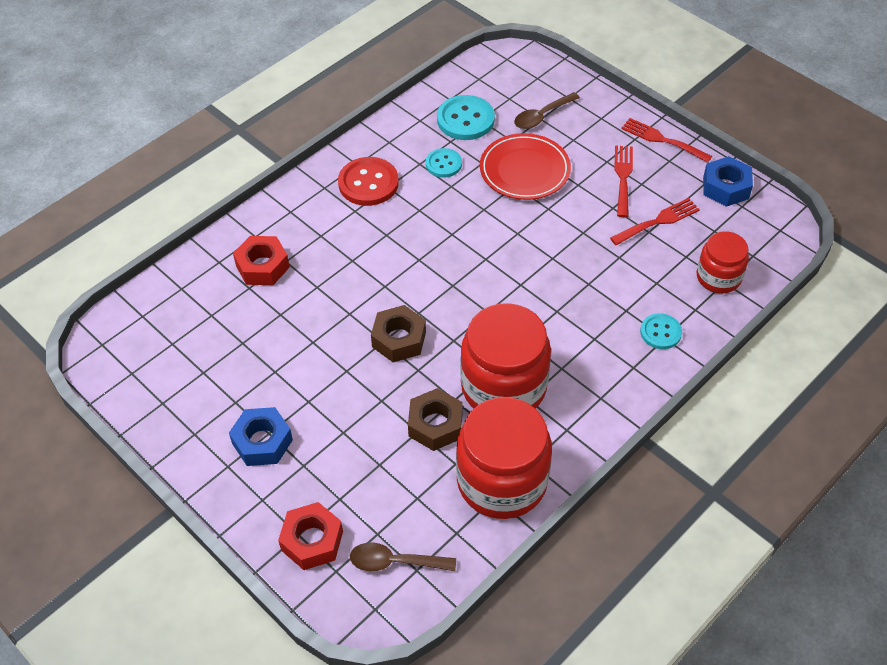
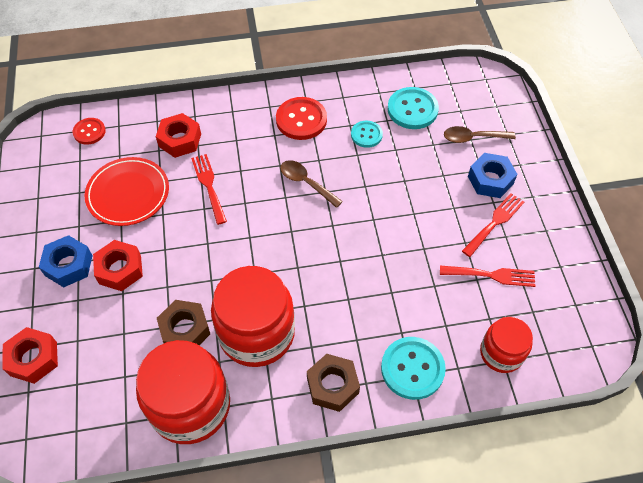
camera: 35 degrees right, 5 degrees up
(155, 311) = (89, 132): none -> red button
(319, 414) = (120, 269): none -> red nut
(395, 562) = (68, 414): brown spoon -> brown spoon (306, 183)
(399, 339) = (218, 248): brown nut -> brown nut (332, 385)
(524, 170) = (422, 173): red plate -> red plate (128, 194)
(660, 332) = (412, 369): turquoise button -> turquoise button, size x1.63
(662, 140) = (555, 210): red fork -> red fork (209, 185)
(725, 187) = (575, 280): blue nut -> blue nut (490, 180)

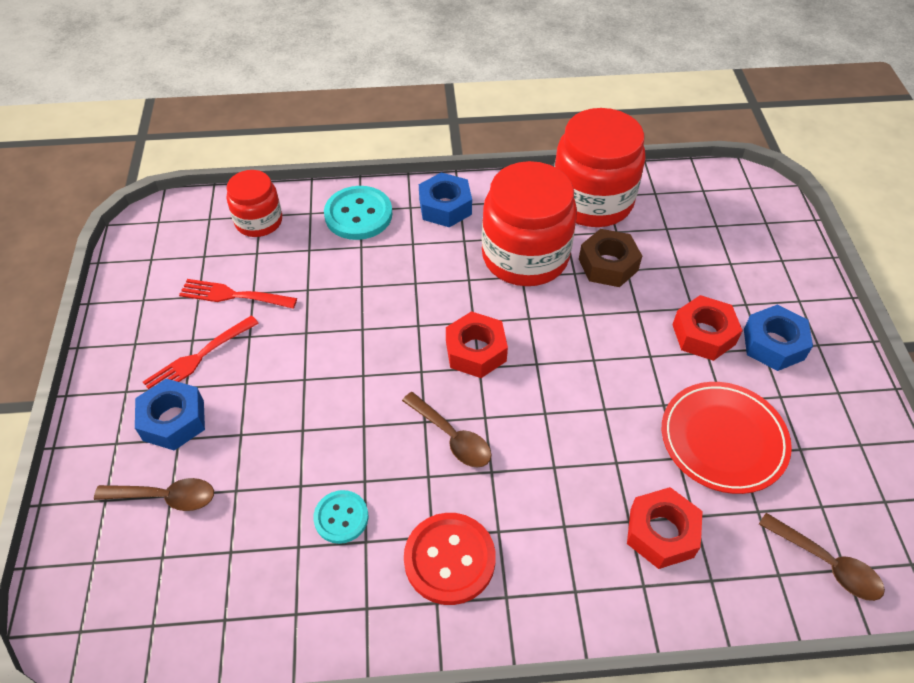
camera: 175 degrees left, 5 degrees down
(33, 358) = (773, 249): red nut -> red nut (476, 351)
(89, 132) = (827, 564): red button -> brown spoon
(209, 185) = (601, 444): red fork -> none
(332, 385) = (445, 207): brown nut -> blue nut
(412, 109) = (246, 566): turquoise button -> none

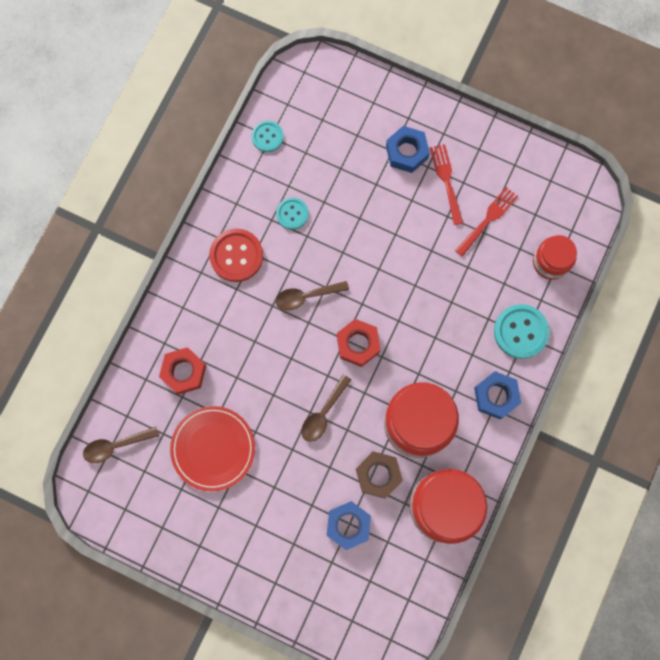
camera: 120 degrees right, 25 degrees up
(165, 497) = (357, 132): brown spoon -> brown spoon (323, 413)
(226, 624) = (267, 137): none -> turquoise button
(703, 334) = (287, 496): red nut -> none
(773, 344) = (254, 535): blue nut -> blue nut (348, 525)

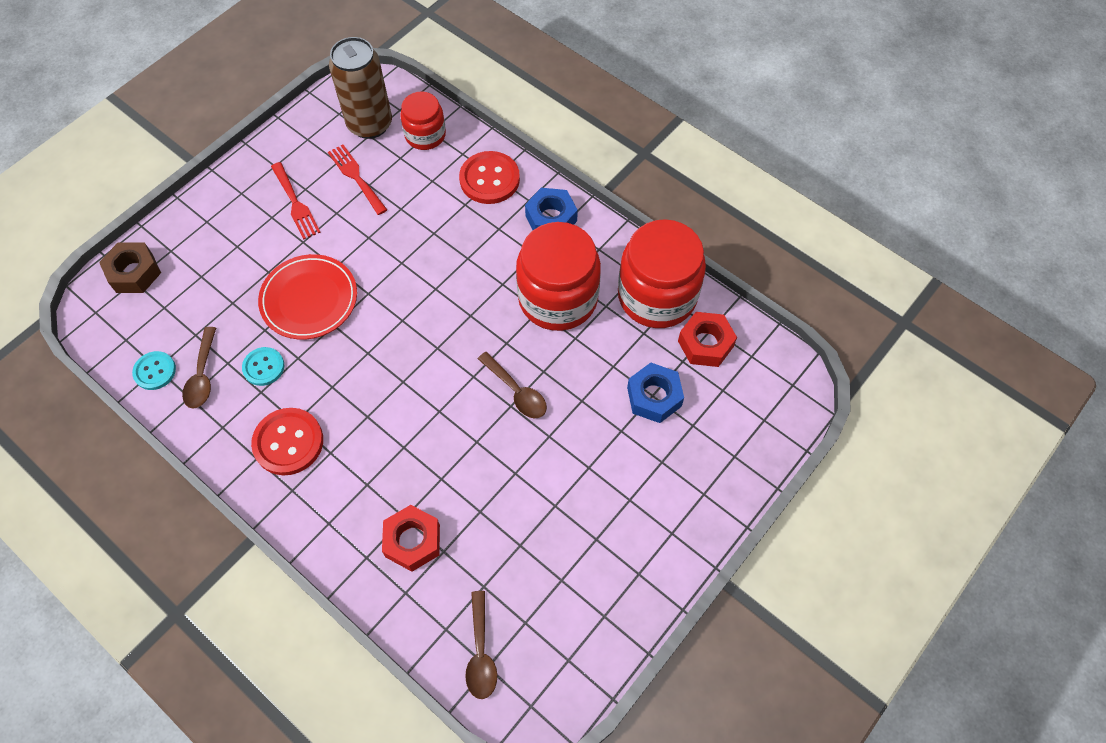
camera: 75 degrees left, 15 degrees down
(213, 448) = (521, 528): red plate -> red plate (309, 299)
(306, 296) = (370, 376): brown spoon -> brown spoon (202, 375)
(358, 344) = (448, 335): red nut -> red nut (705, 344)
(378, 475) = (605, 352): brown nut -> brown nut (134, 273)
(406, 152) = (245, 233): blue nut -> none
(446, 180) = (296, 204): red fork -> red fork turned 120 degrees counterclockwise
(520, 332) = (489, 179): turquoise button -> red button
(547, 211) = (370, 124): none -> brown can

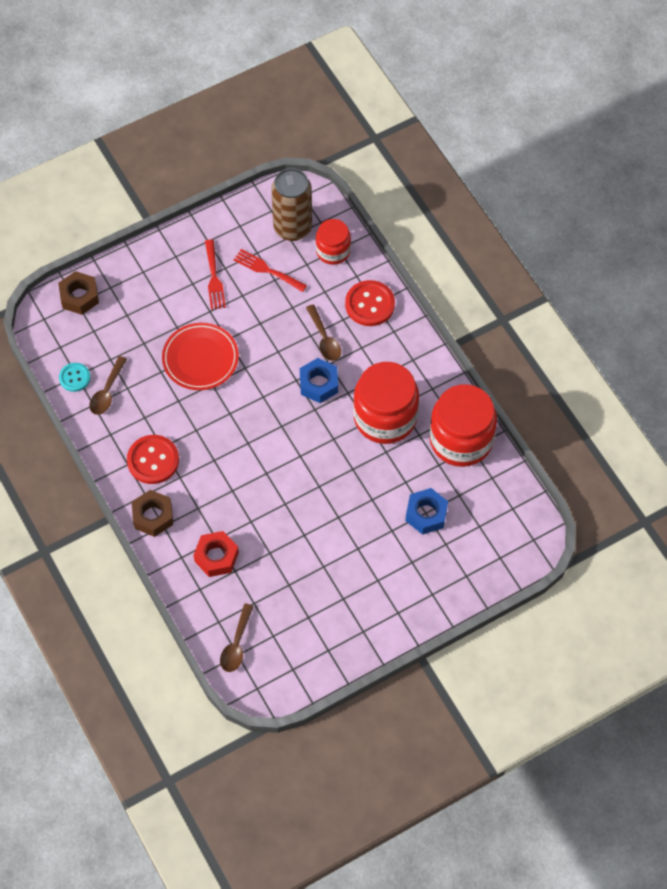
camera: 20 degrees right, 0 degrees up
(263, 367) = (152, 399): turquoise button -> none
(311, 515) = (153, 516): none -> brown nut
(356, 177) = (267, 270): red fork -> red fork turned 45 degrees counterclockwise
(516, 392) = (327, 477): brown spoon -> brown spoon (324, 339)
(551, 218) = (405, 352): blue nut -> blue nut (318, 384)
(705, 344) = (482, 488): red nut -> none

